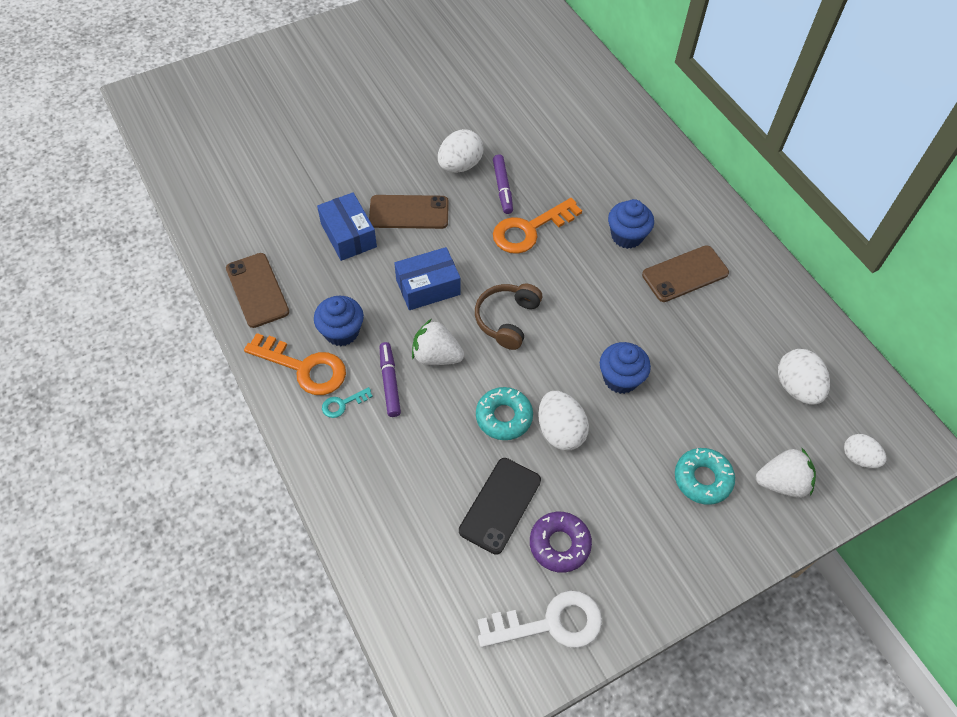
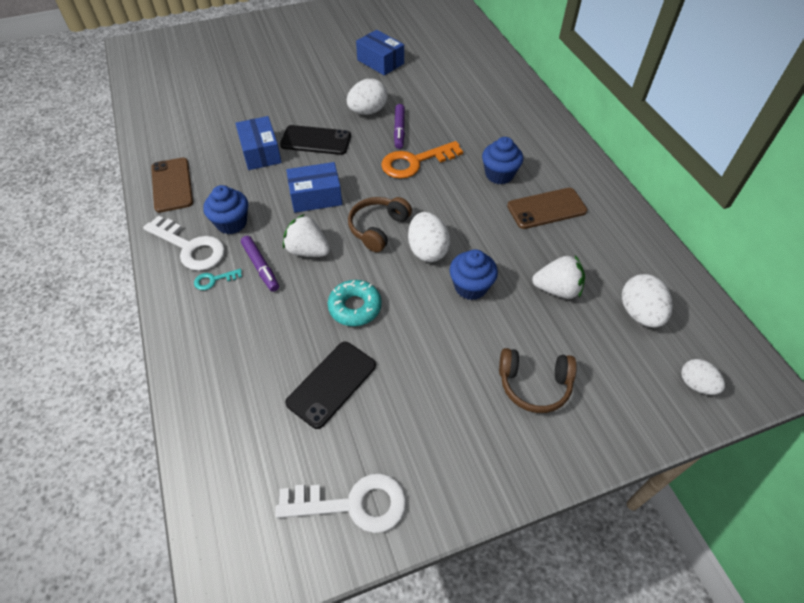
camera: 10 degrees right, 5 degrees down
(304, 367) = (190, 247): orange key -> white key
(390, 382) = (261, 267): purple marker -> purple marker turned 150 degrees clockwise
(409, 212) = (316, 140): brown phone -> black phone
(459, 92) = (380, 62): none -> blue box
(559, 544) = (380, 427): purple donut -> none
(560, 431) = (404, 325): white egg -> white egg (427, 250)
(702, 479) = (534, 384): turquoise donut -> brown headphones
(782, 482) = (614, 398): white strawberry -> white strawberry (557, 289)

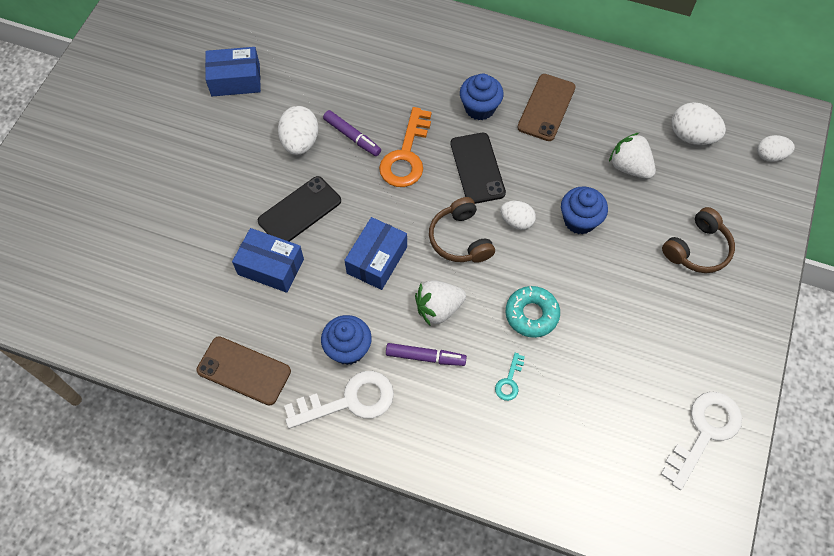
camera: 50 degrees left, 10 degrees up
(214, 280) = (408, 403): turquoise key -> turquoise key (509, 381)
(332, 384) = (593, 380): black phone -> black phone (477, 168)
(427, 250) = (516, 221): white egg -> white egg, size x0.65
(557, 289) = (629, 167): white strawberry -> white strawberry turned 90 degrees counterclockwise

